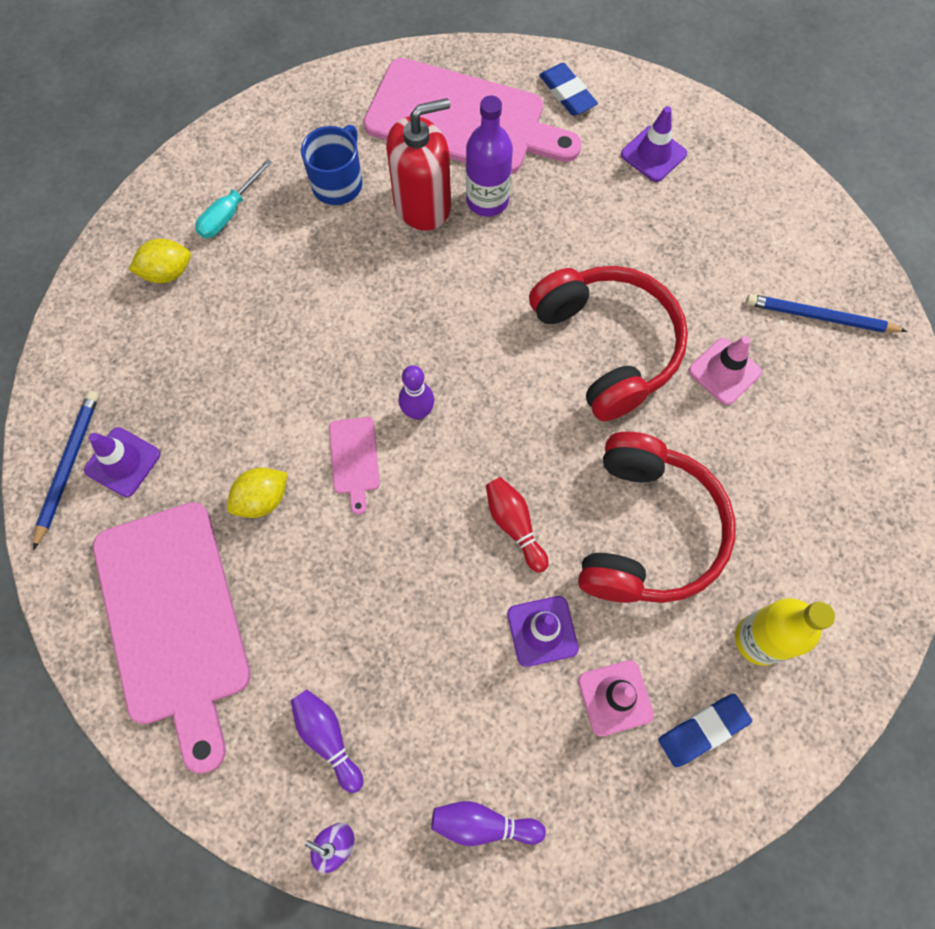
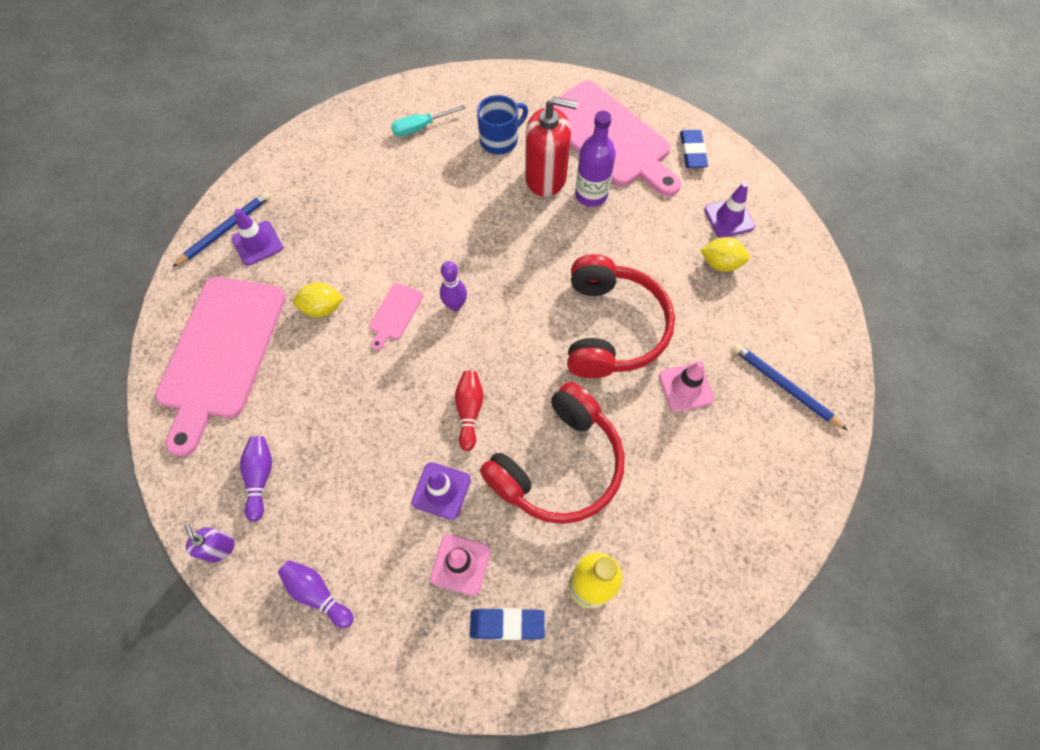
camera: 30 degrees right, 5 degrees down
(167, 272) = (359, 145): yellow lemon -> yellow lemon (720, 263)

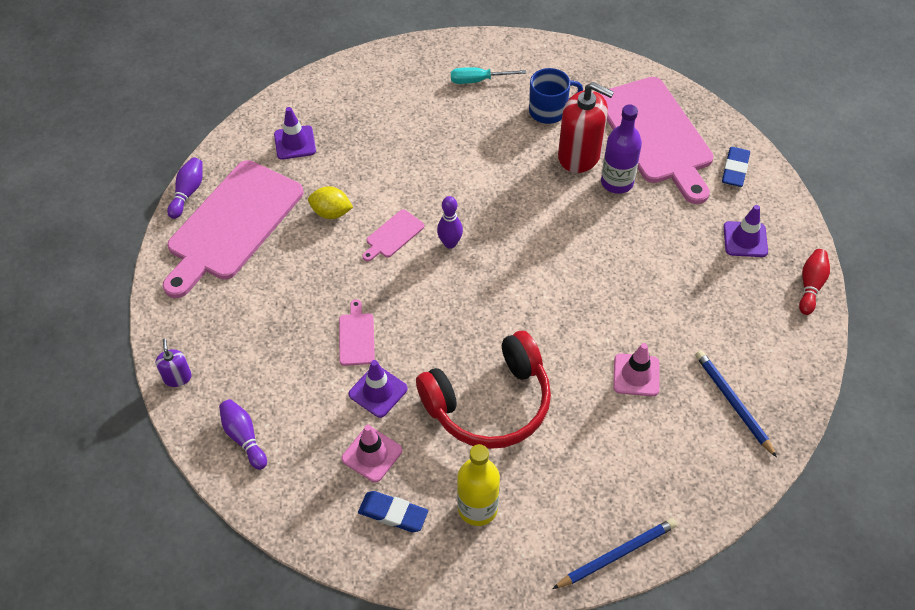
camera: 20 degrees right, 10 degrees down
(225, 230) = (271, 124): blue pencil -> blue pencil (616, 555)
(260, 478) = (229, 333): purple bowling pin -> purple bowling pin (188, 193)
(397, 436) = (356, 336): none -> pink cutting board
(469, 411) = (428, 335): red bowling pin -> red bowling pin (810, 286)
(611, 328) = (587, 304): red headphones -> none
(720, 263) = (718, 278): yellow lemon -> none

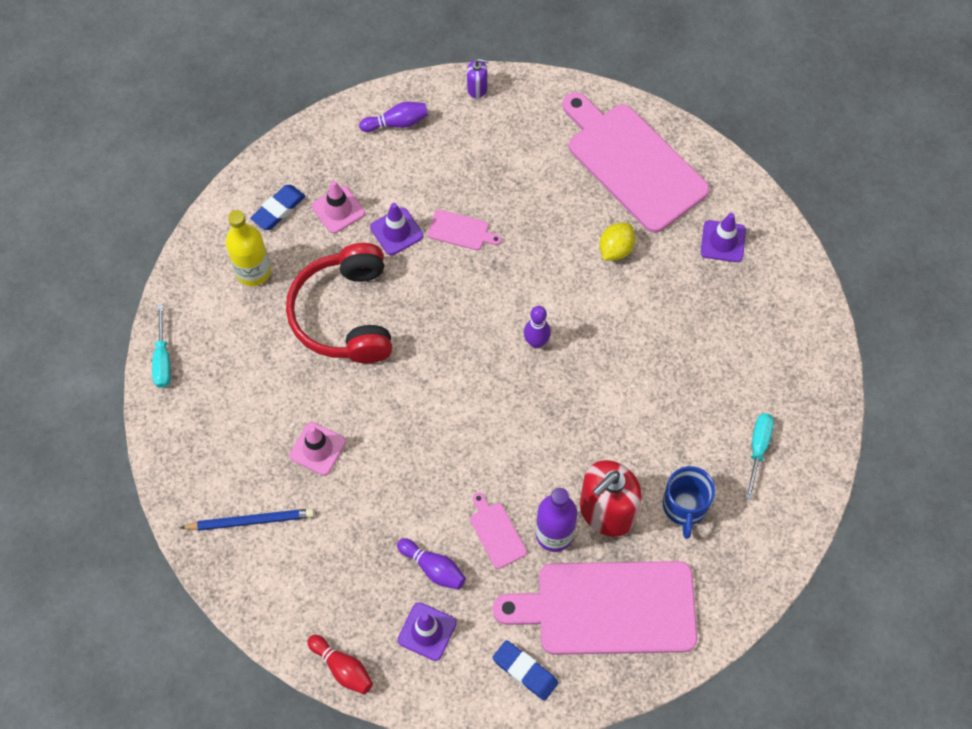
camera: 110 degrees right, 10 degrees up
(188, 193) = (687, 135): purple bowling pin -> purple bowling pin (433, 568)
(393, 235) = (566, 295): pink cutting board -> pink cutting board (496, 532)
(616, 555) = (163, 359): blue pencil -> turquoise screwdriver

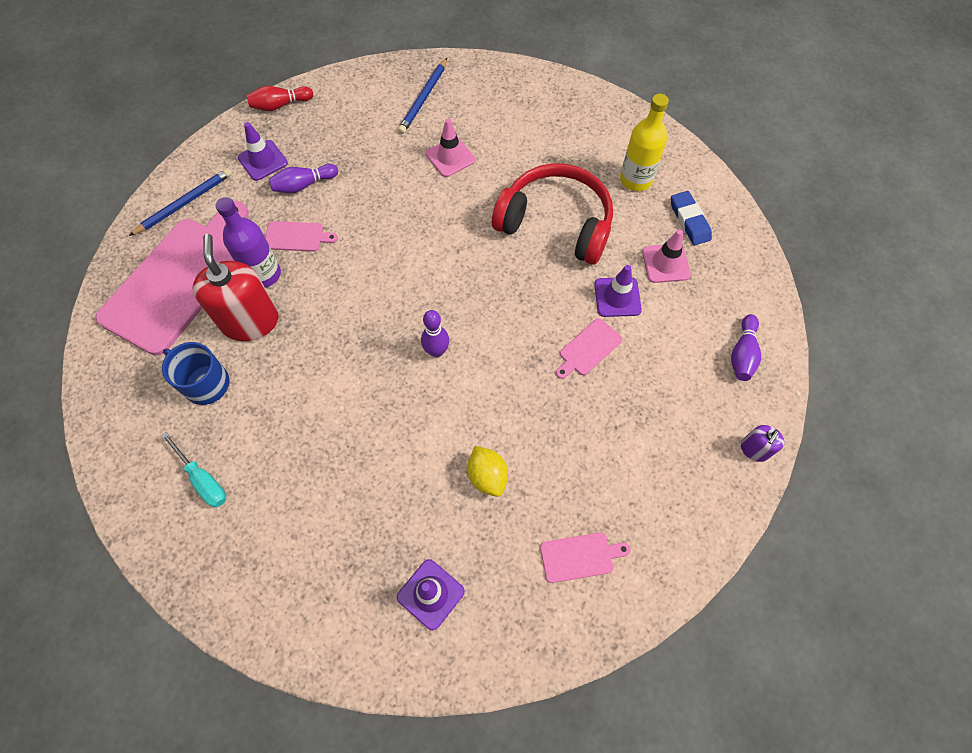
camera: 120 degrees right, 0 degrees up
(163, 359) = (589, 97): turquoise screwdriver -> none
(525, 671) = (184, 203): blue eraser -> blue pencil
(632, 163) = (580, 556): pink cutting board -> pink cutting board, size x0.41

